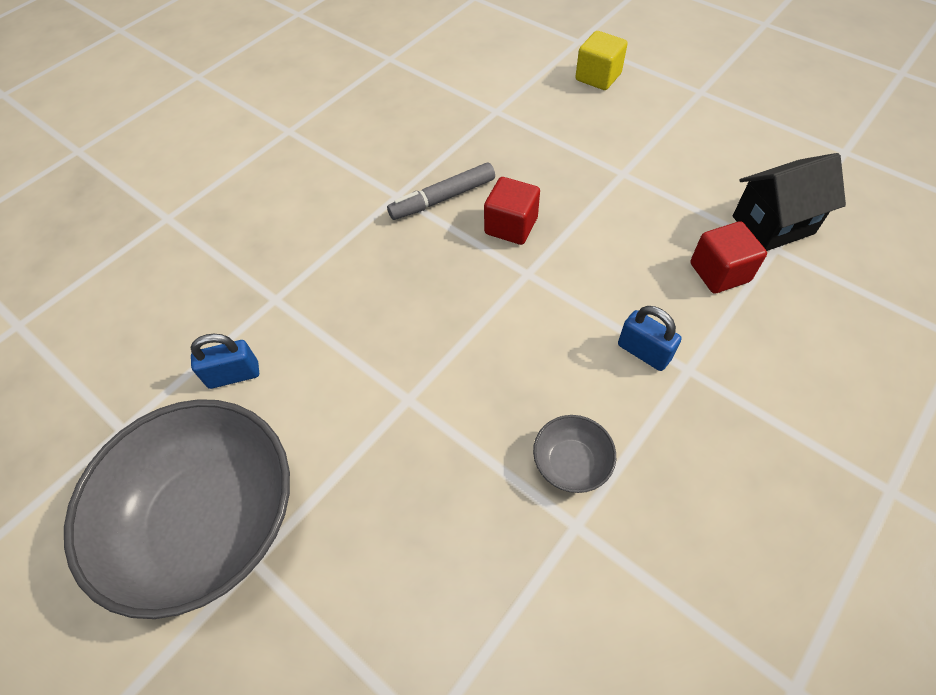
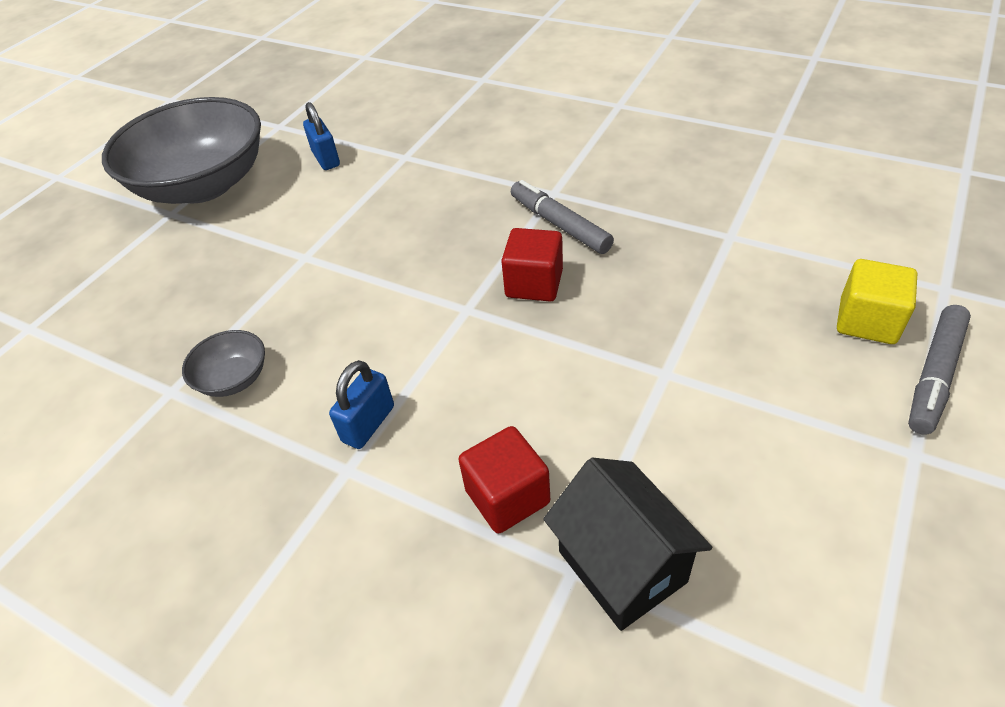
camera: 80 degrees right, 10 degrees down
(646, 67) = (934, 375): none -> grey marker

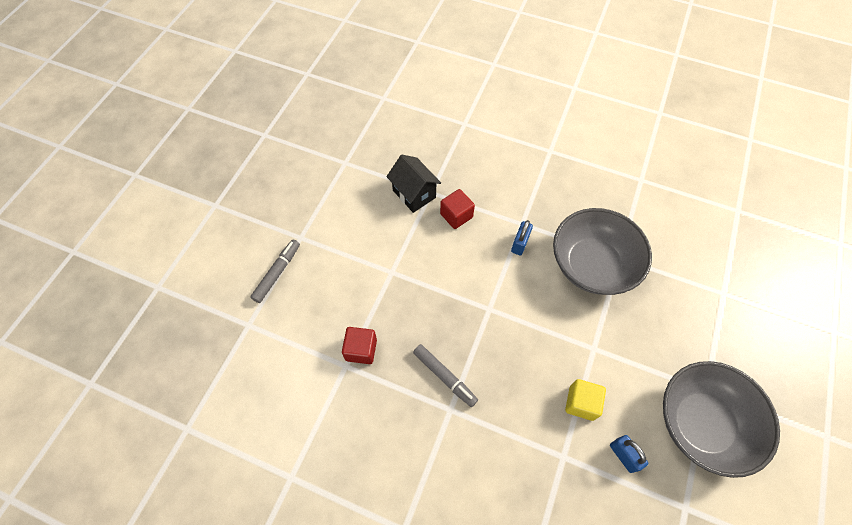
camera: 170 degrees right, 15 degrees up
(234, 378) = (592, 264): grey bowl -> grey bowl, size x2.44
(534, 284) = (456, 327): red cube -> red cube (361, 350)
(867, 321) = (294, 303): yellow cube -> yellow cube (581, 403)

